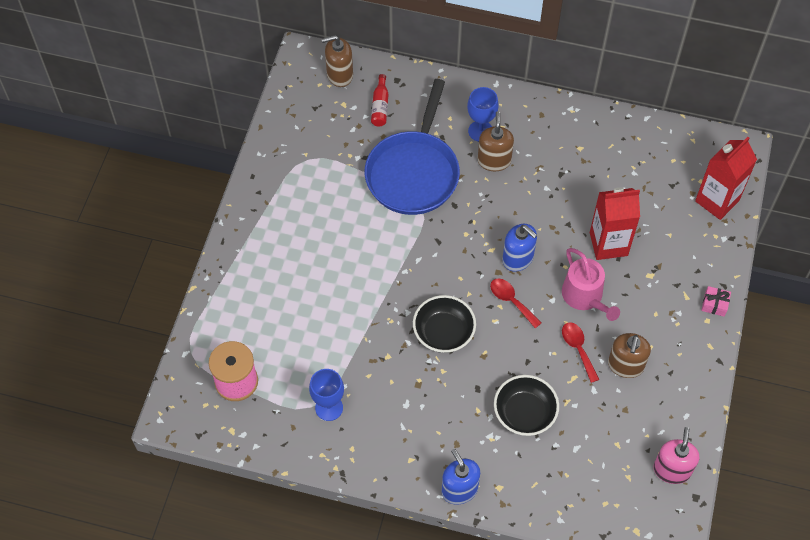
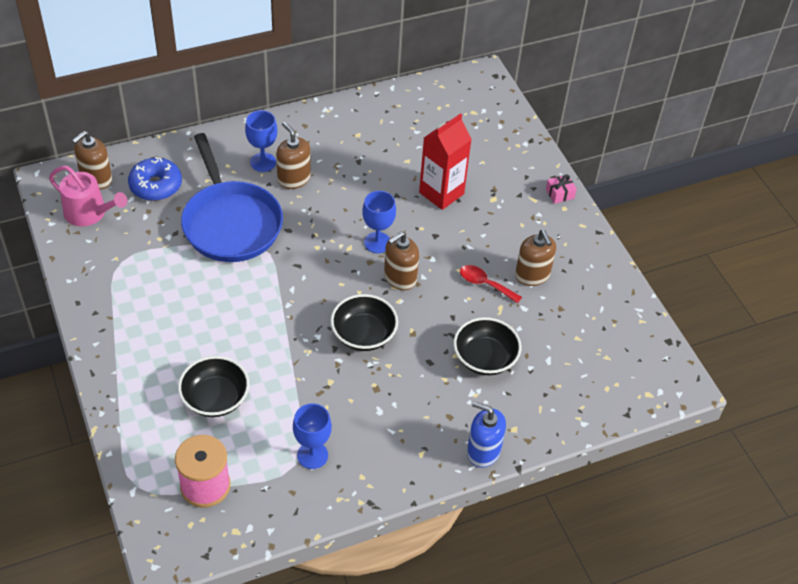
camera: 40 degrees left, 10 degrees down
(293, 317) = (215, 398): none -> black bowl
(380, 106) = (156, 186): red bottle -> blue donut
(511, 301) = (400, 278): red spoon -> brown soap dispenser
(518, 258) = (377, 242): blue soap dispenser -> blue goblet
(585, 297) = (456, 242): pink watering can -> pink watering can (89, 213)
(672, 470) = (634, 332): pink soap dispenser -> none
(717, 201) = (497, 120): red carton -> none

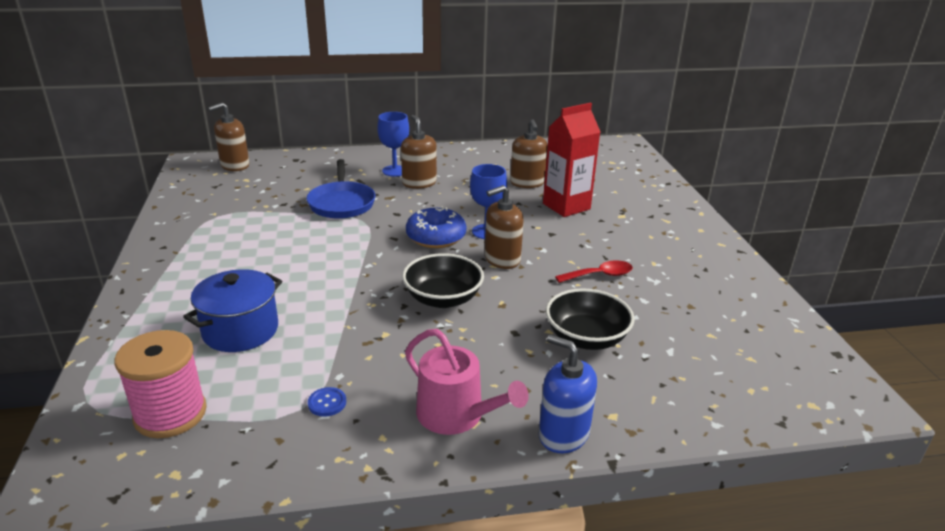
camera: 15 degrees right, 20 degrees down
(89, 213) = (212, 184): pink watering can -> pink watering can (456, 415)
(156, 186) = (285, 174): blue donut -> blue donut (436, 237)
(215, 398) = (240, 330): black bowl -> blue pot
(230, 222) = (342, 203): blue pan -> blue pan, size x0.65
(312, 455) = (327, 403): blue goblet -> blue button
(485, 284) = (599, 275): red spoon -> red spoon turned 120 degrees clockwise
(532, 275) = (658, 275): brown soap dispenser -> brown soap dispenser (527, 183)
(559, 194) = (696, 219): pink gift -> none

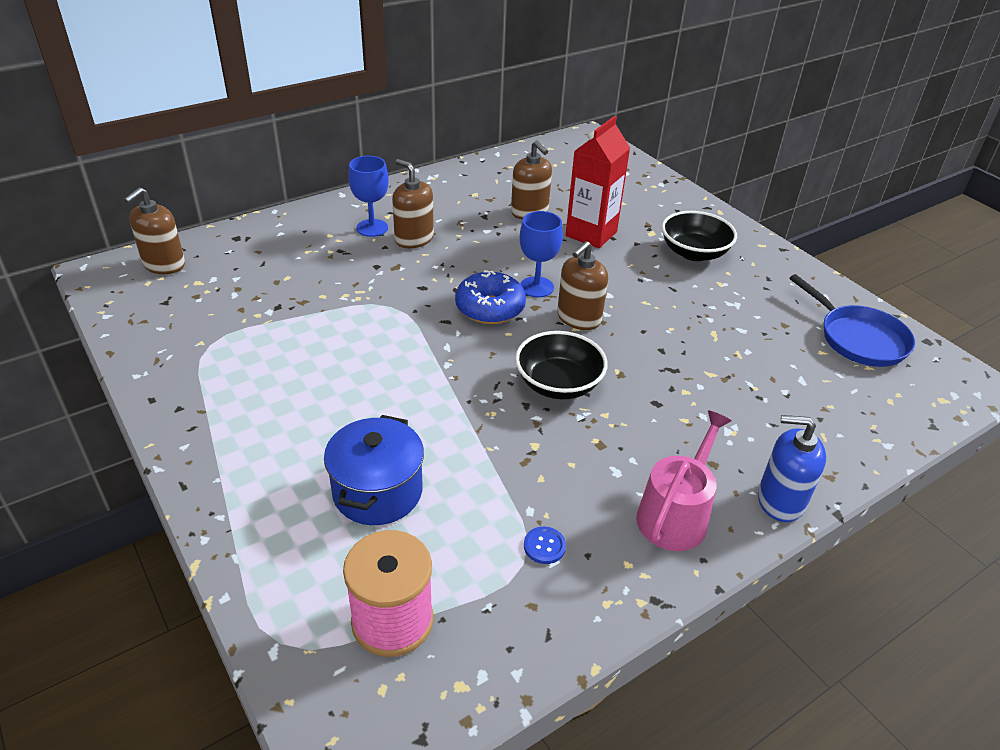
camera: 25 degrees left, 10 degrees up
(342, 203) = (347, 288): blue pan -> blue pan (858, 338)
(456, 415) = (675, 514): pink watering can -> pink watering can turned 75 degrees counterclockwise
(586, 338) = (724, 389): black bowl -> black bowl (694, 253)
(599, 275) = (683, 312): red spoon -> none

